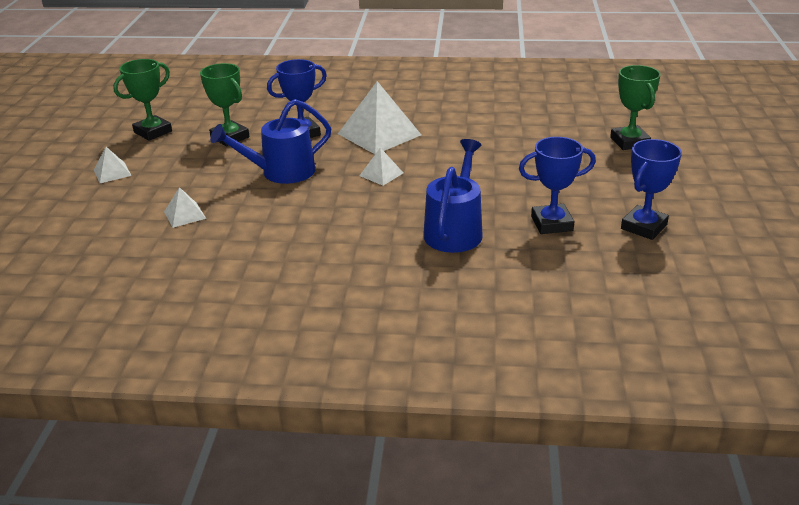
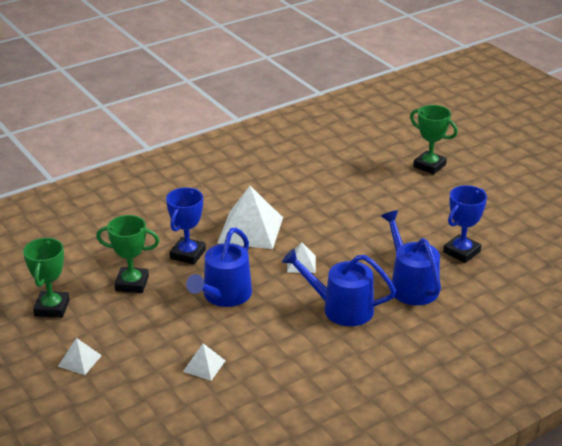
camera: 40 degrees left, 0 degrees up
(360, 222) = (341, 308): none -> blue watering can
(643, 227) = (515, 229): blue trophy -> none

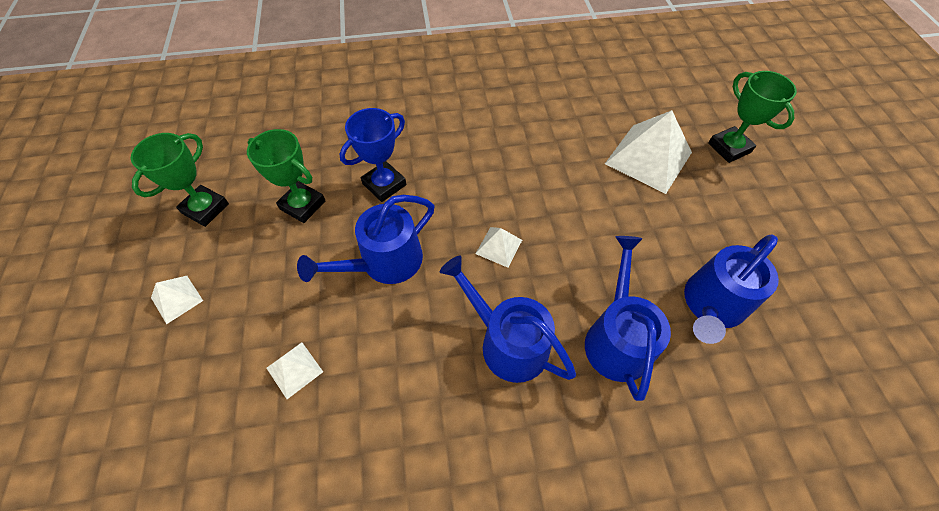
camera: 25 degrees right, 25 degrees up
(250, 230) = (470, 173): white pyramid -> white pyramid (648, 157)
(461, 252) = (711, 305): blue trophy -> blue watering can

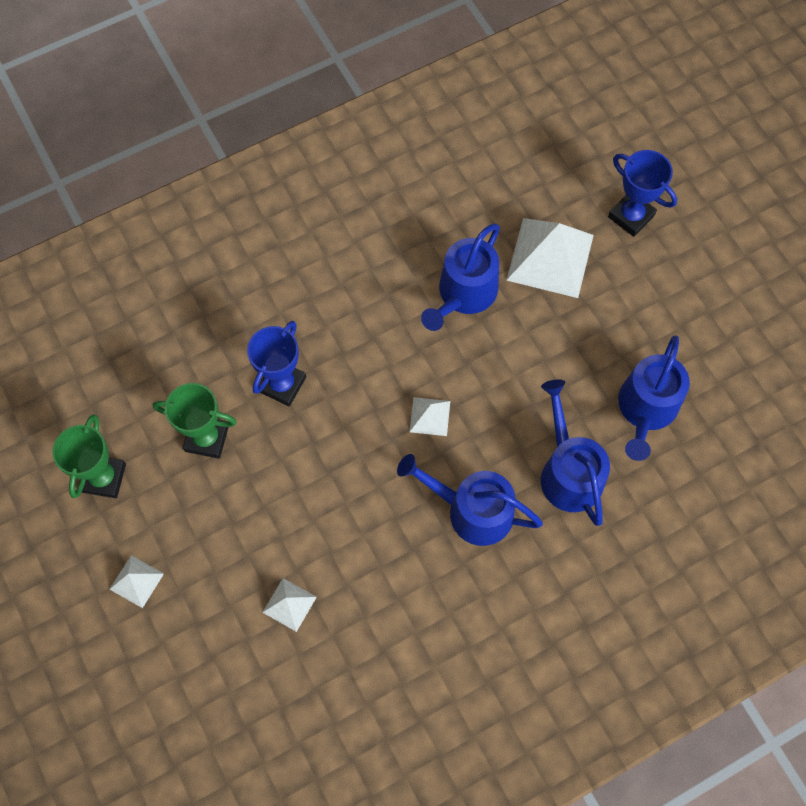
camera: 20 degrees left, 10 degrees up
(385, 262) = (324, 472): blue watering can -> blue watering can (464, 294)
(729, 148) = (631, 216): green trophy -> blue trophy

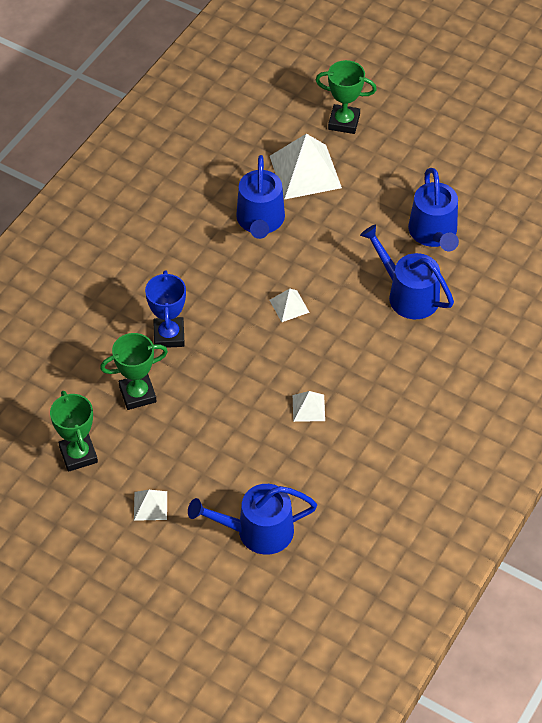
camera: 30 degrees left, 15 degrees down
(289, 604) = (271, 465): white pyramid -> white pyramid (308, 408)
(472, 510) = (358, 348): blue watering can -> blue watering can (257, 531)
(631, 216) = (344, 122): blue trophy -> green trophy

